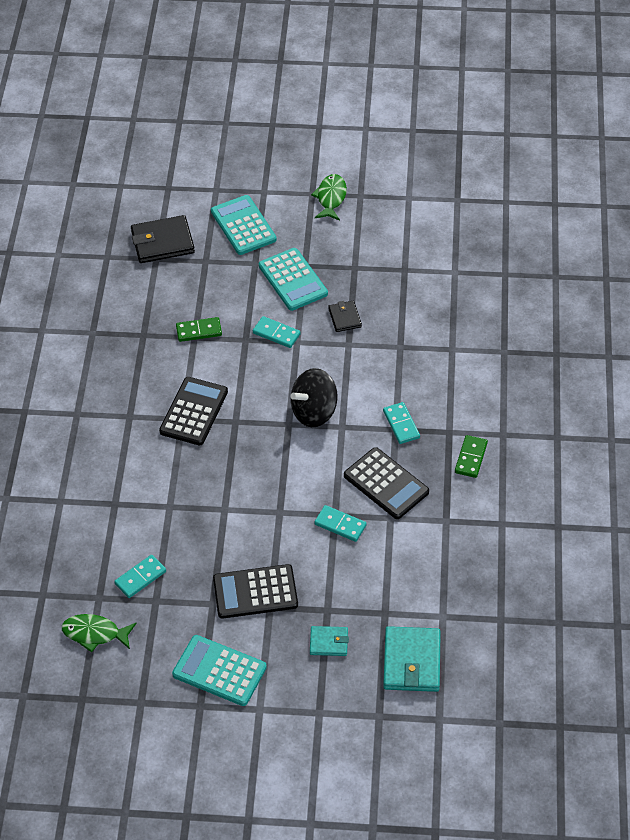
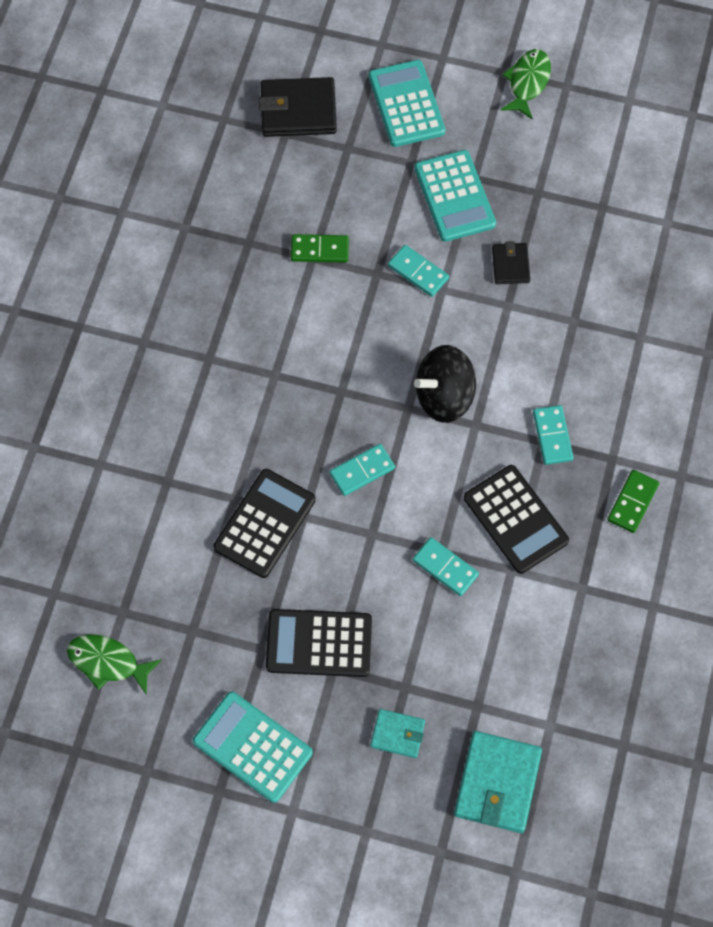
camera: 10 degrees right, 15 degrees up
(140, 578) = (179, 594): turquoise domino -> turquoise domino (362, 471)
(194, 412) = (291, 367): black calculator -> black calculator (264, 523)

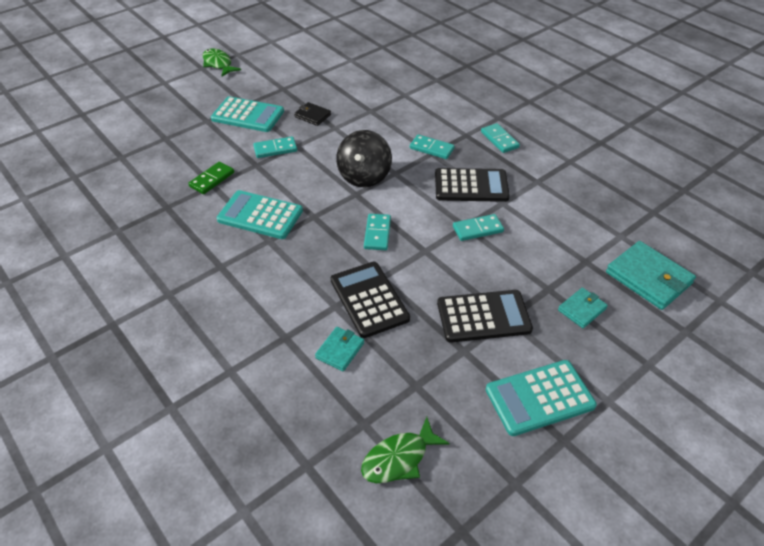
camera: 55 degrees left, 20 degrees down
(185, 539) = (340, 350): none -> turquoise wallet
(298, 110) = (115, 145): black wallet -> none
(319, 643) = (483, 316): black calculator -> black calculator turned 135 degrees counterclockwise
(406, 104) = (171, 106): turquoise calculator -> turquoise calculator (260, 215)
(632, 502) = (499, 140): green domino -> turquoise domino

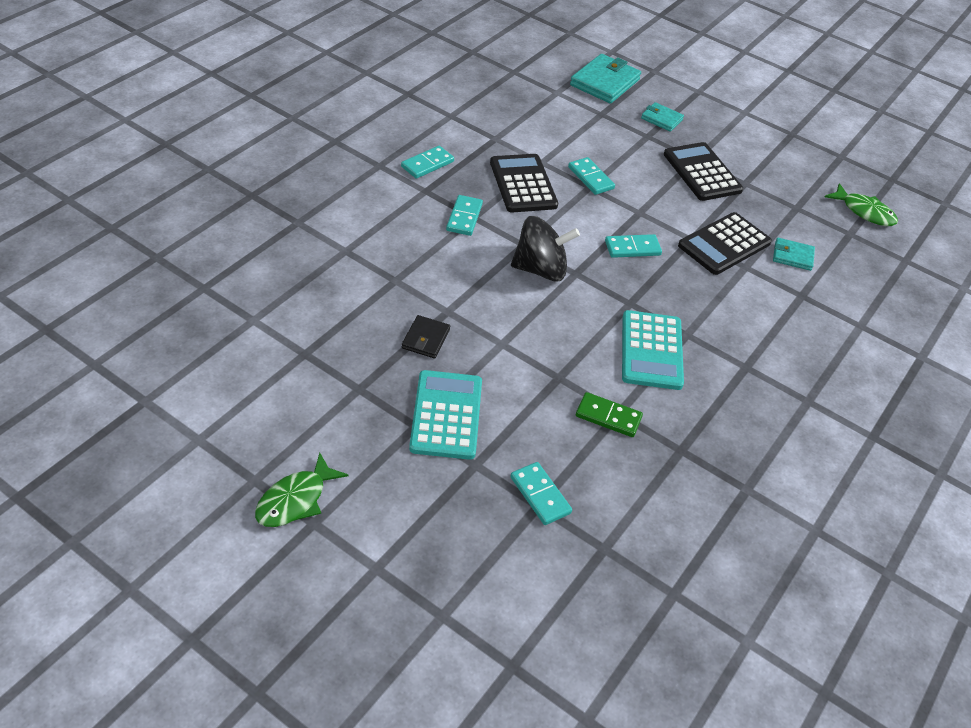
camera: 110 degrees left, 0 degrees up
(275, 149) = (518, 364): turquoise domino -> turquoise domino (540, 495)
(539, 398) = (764, 143): turquoise calculator -> none

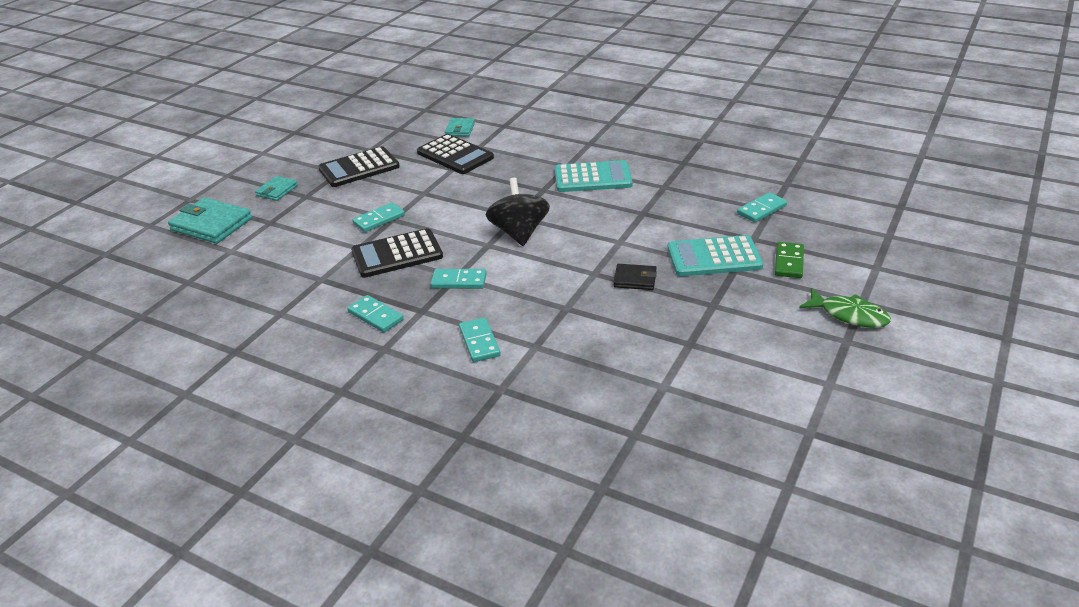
camera: 90 degrees left, 10 degrees down
(608, 417) = (671, 190): green domino -> green domino (789, 262)
(632, 248) = (474, 193): turquoise domino -> turquoise domino (479, 342)
(864, 212) = (396, 104): green fish -> none

